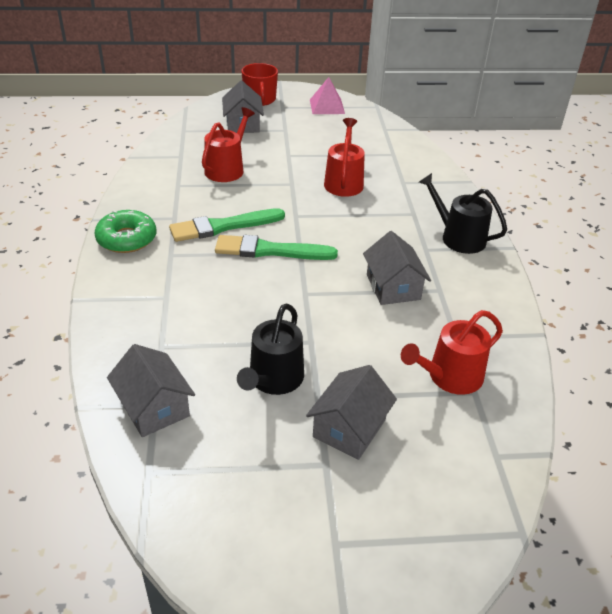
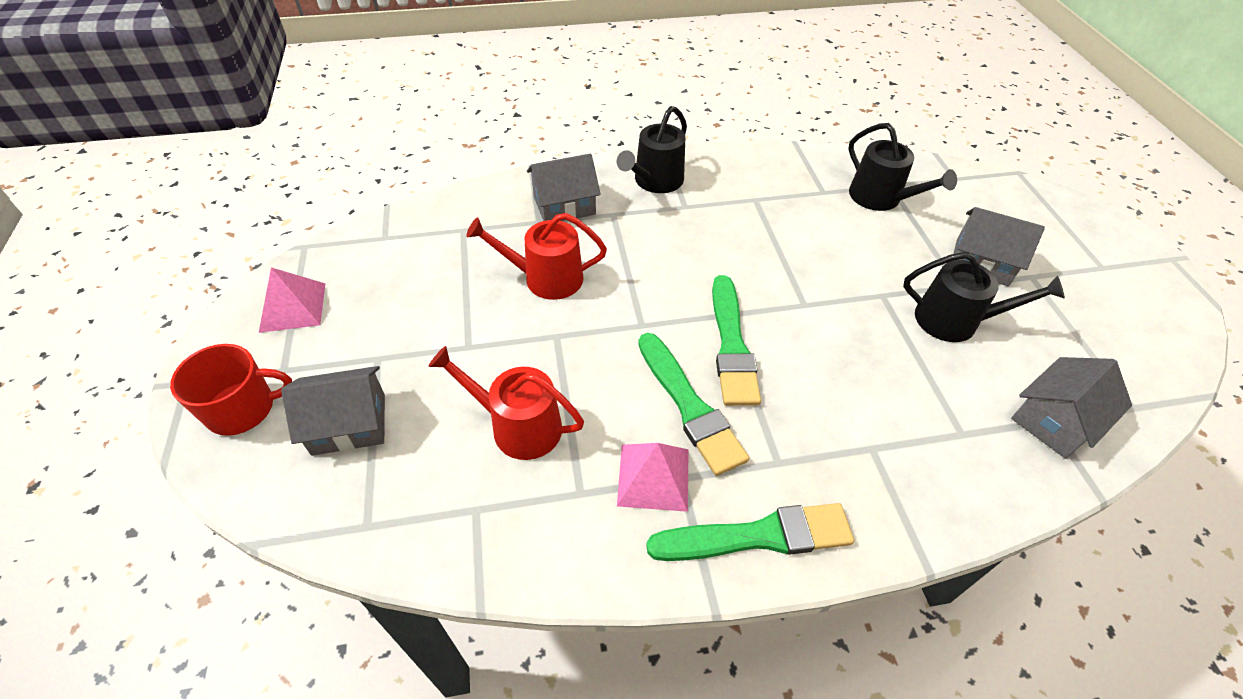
camera: 95 degrees left, 10 degrees up
(127, 239) = (758, 536): green donut -> green brush
(178, 208) = (653, 477): none -> pink pyramid
(393, 287) = (764, 232): grey house -> grey house (564, 205)
(450, 377) = (880, 198): red watering can -> black watering can

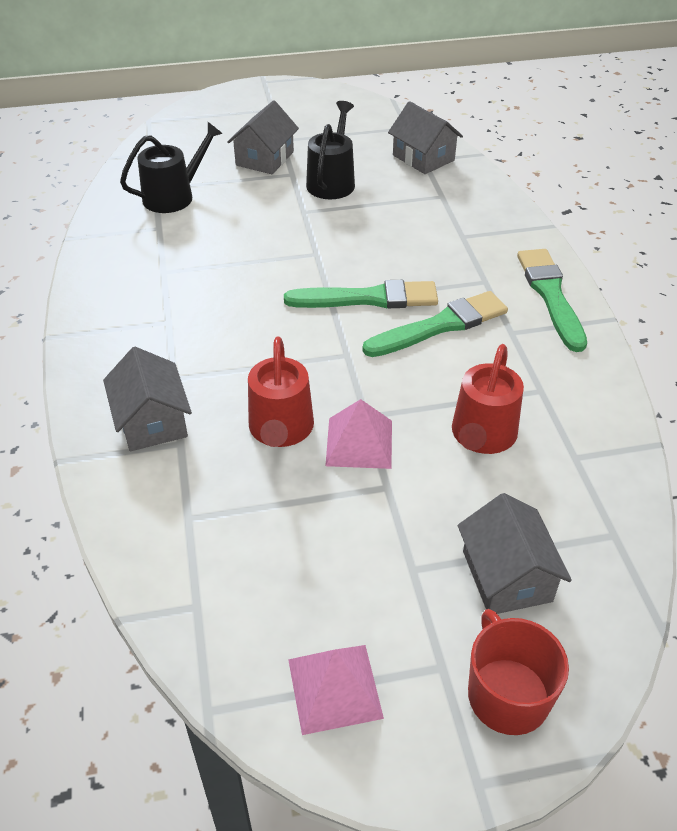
camera: 90 degrees left, 5 degrees down
(653, 477) = (515, 348): pink pyramid -> pink pyramid (359, 442)
(655, 181) = (118, 344): black watering can -> none

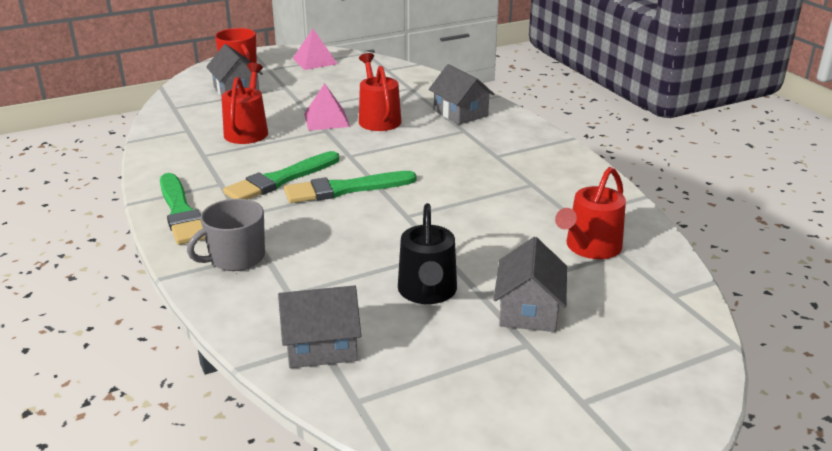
camera: 165 degrees right, 15 degrees down
(174, 196) = (590, 247): black watering can -> red watering can
(423, 158) = (321, 346): grey house -> grey house turned 45 degrees counterclockwise
(488, 234) = (236, 258): none -> grey mug

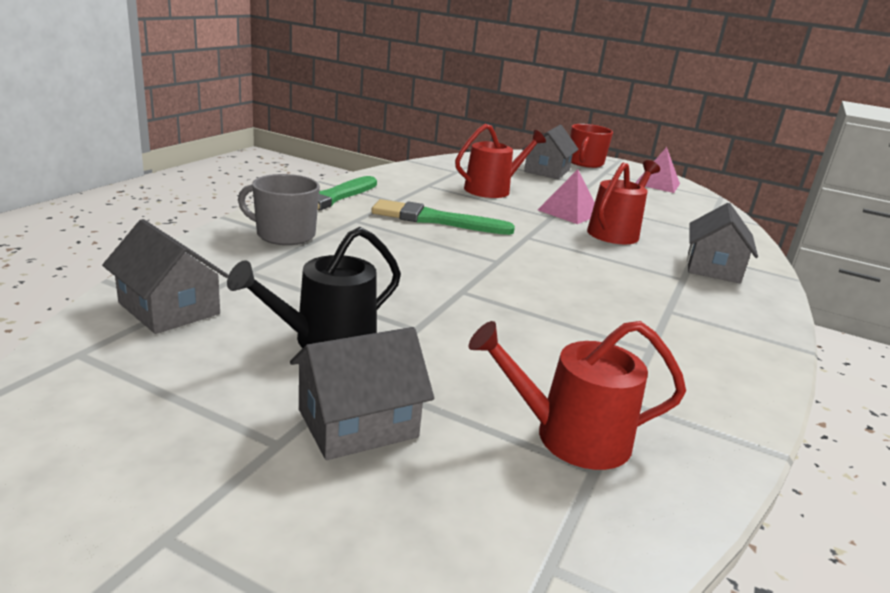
camera: 50 degrees right, 5 degrees down
(345, 189) = (463, 249): green brush -> none

